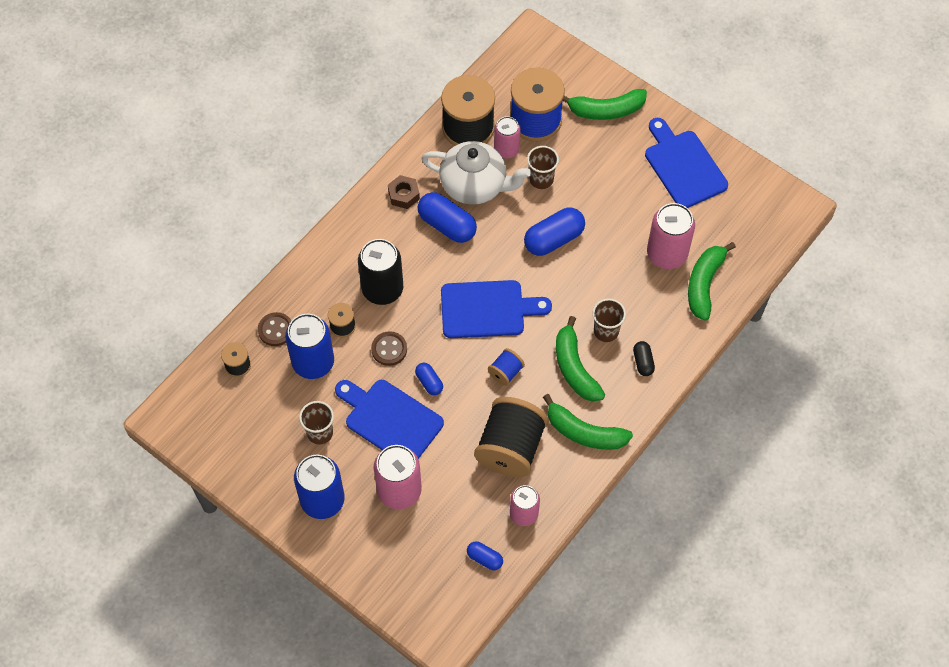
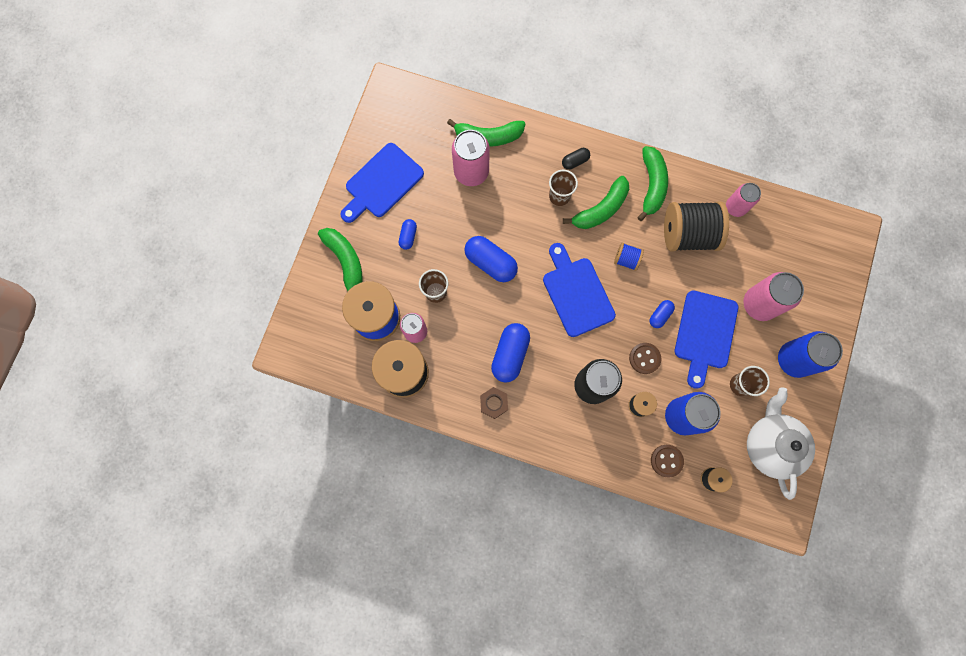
camera: 110 degrees left, 15 degrees up
(475, 185) = (462, 345): white teapot -> white teapot (770, 444)
(484, 558) = (782, 223): blue capsule -> blue capsule (408, 236)

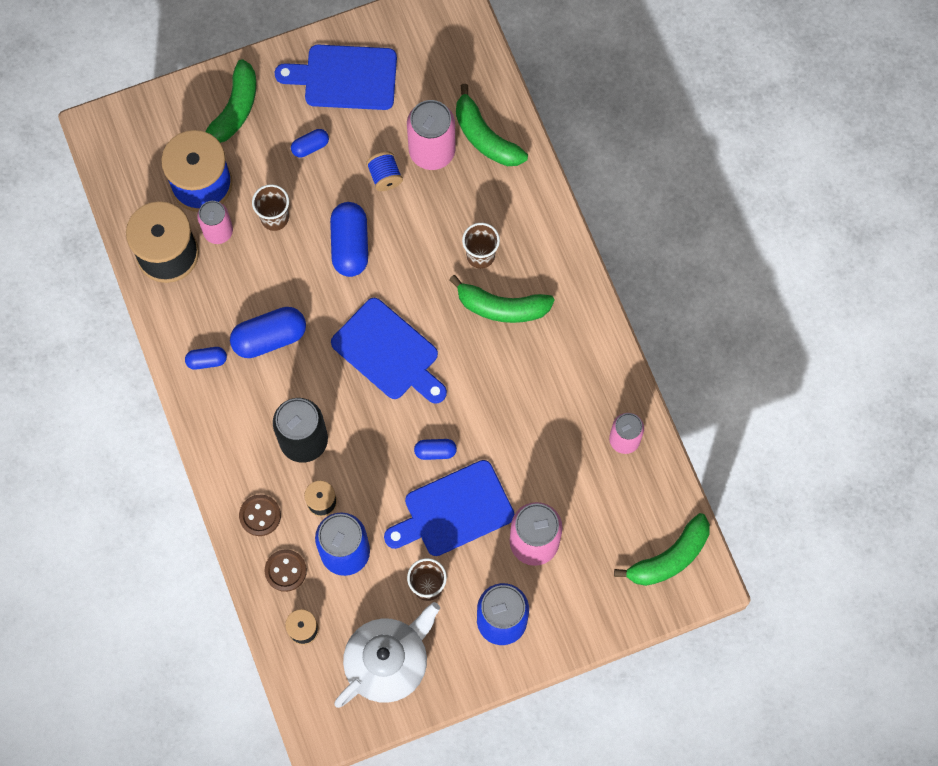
camera: 50 degrees right, 5 degrees down
(493, 403) = (207, 361): brown nut -> blue capsule
(575, 161) = (533, 241): black capsule -> none
(576, 293) = (389, 352): blue cutting board -> blue cutting board turned 105 degrees clockwise
(626, 260) = (468, 373): blue spool -> blue spool (385, 176)
(644, 358) = (376, 470): brown button -> brown button (260, 515)
(651, 185) = (574, 337): green banana -> green banana (669, 558)
(688, 234) = (550, 414): black spool -> none

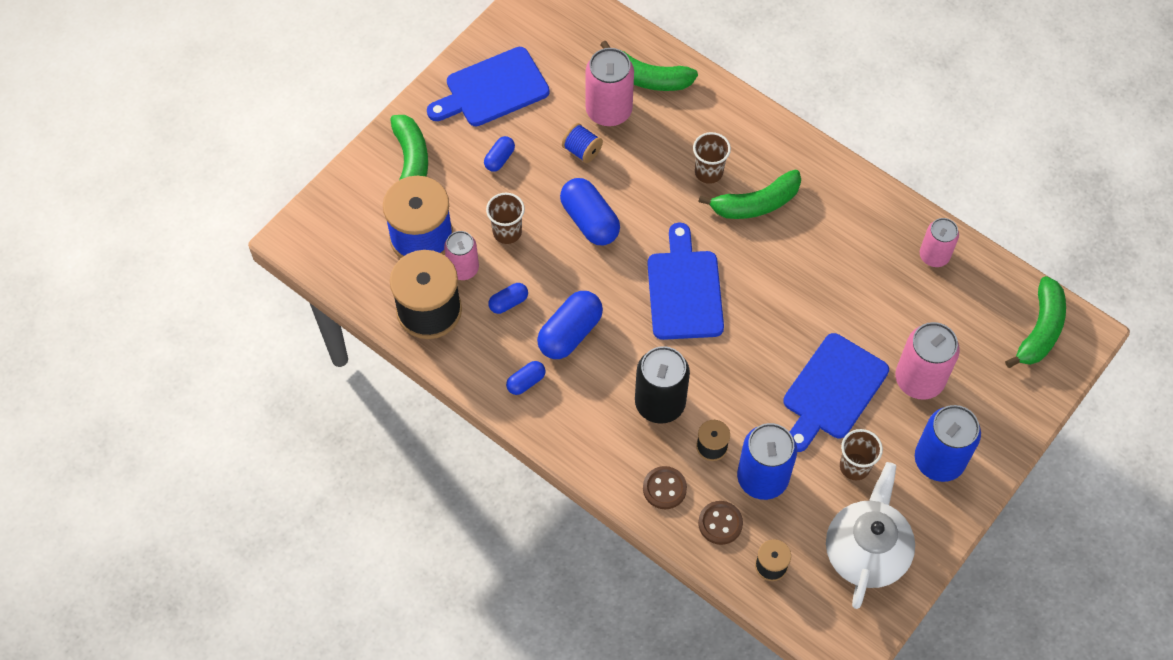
camera: 30 degrees left, 10 degrees down
(389, 352) = (684, 290): blue cutting board -> blue cutting board turned 105 degrees counterclockwise
(435, 451) = (782, 350): blue capsule -> blue capsule (508, 302)

